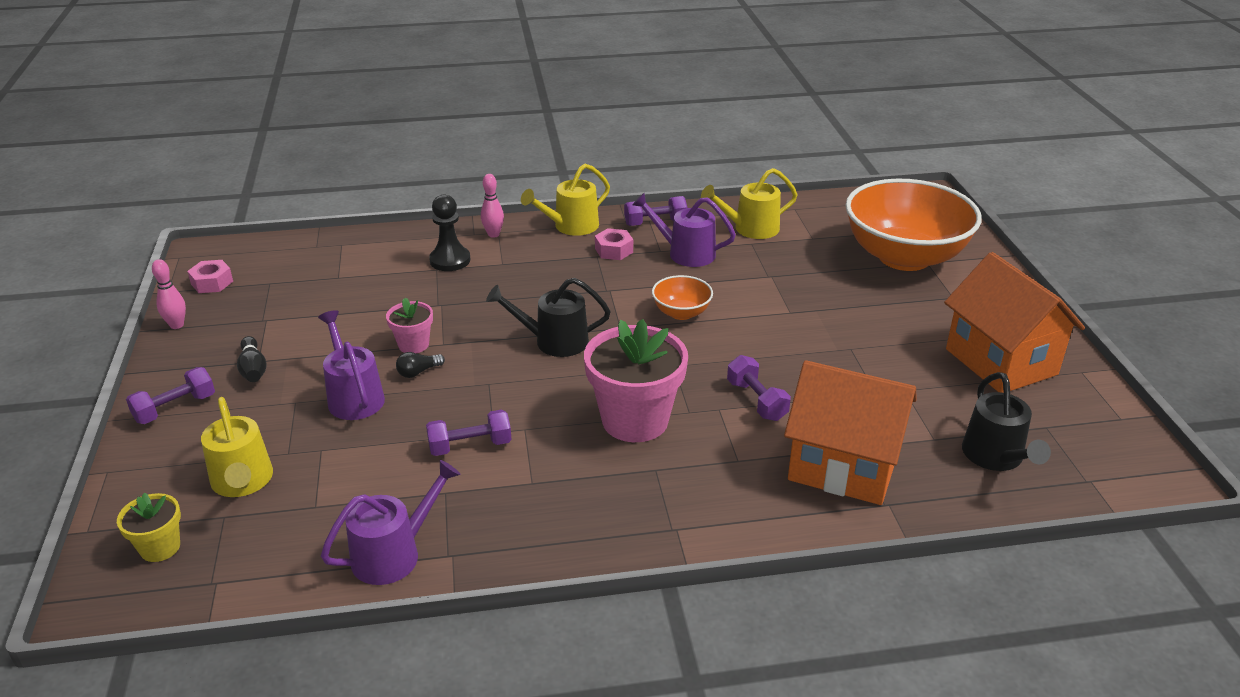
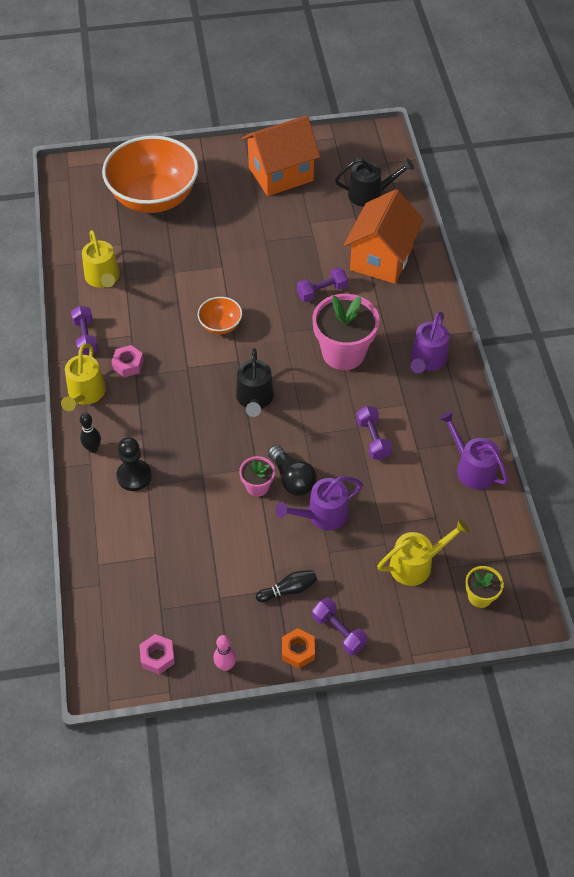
camera: 90 degrees left, 20 degrees up
(166, 376) = (298, 651): none -> orange nut
(418, 372) = (292, 479): black light bulb -> black light bulb, size x1.83
(493, 234) = (93, 448): pink bowling pin -> black bowling pin
(571, 226) = (85, 394): yellow watering can -> yellow watering can turned 45 degrees clockwise
(685, 253) = (137, 319): purple watering can -> purple watering can (427, 360)

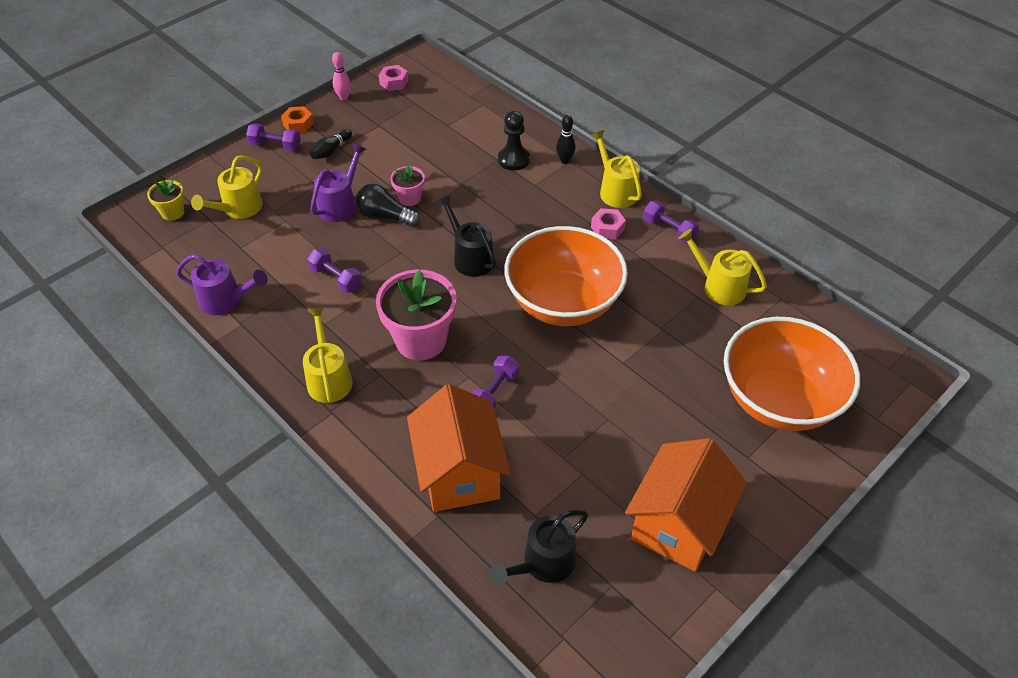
camera: 145 degrees right, 5 degrees down
(220, 325) = (563, 303): orange bowl -> orange bowl, size x2.30
(427, 360) = (328, 378): purple watering can -> yellow watering can

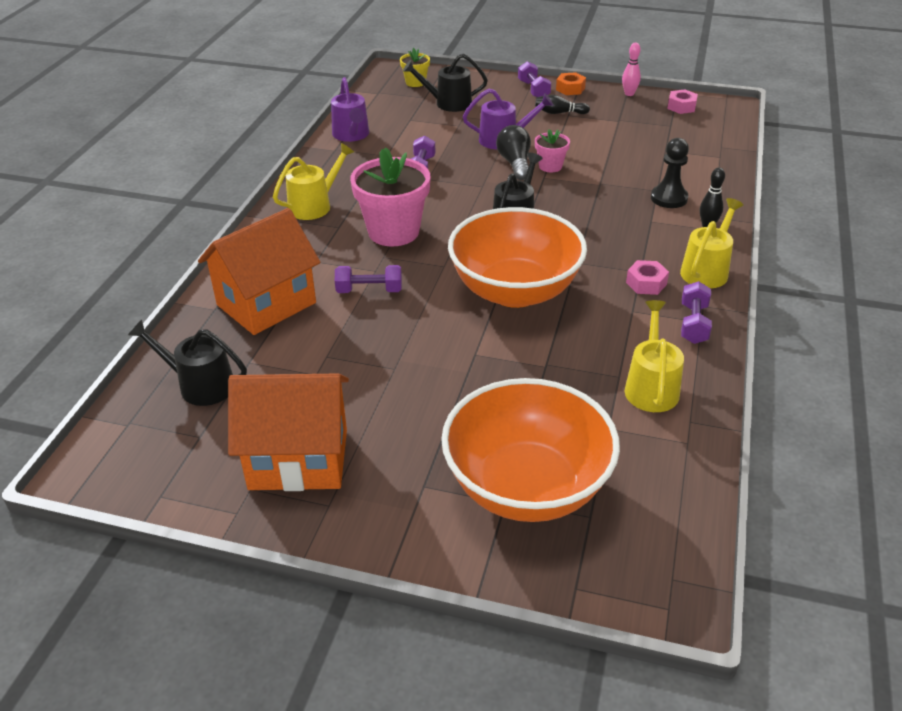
camera: 60 degrees right, 10 degrees down
(239, 209) = (448, 103): yellow watering can -> black watering can

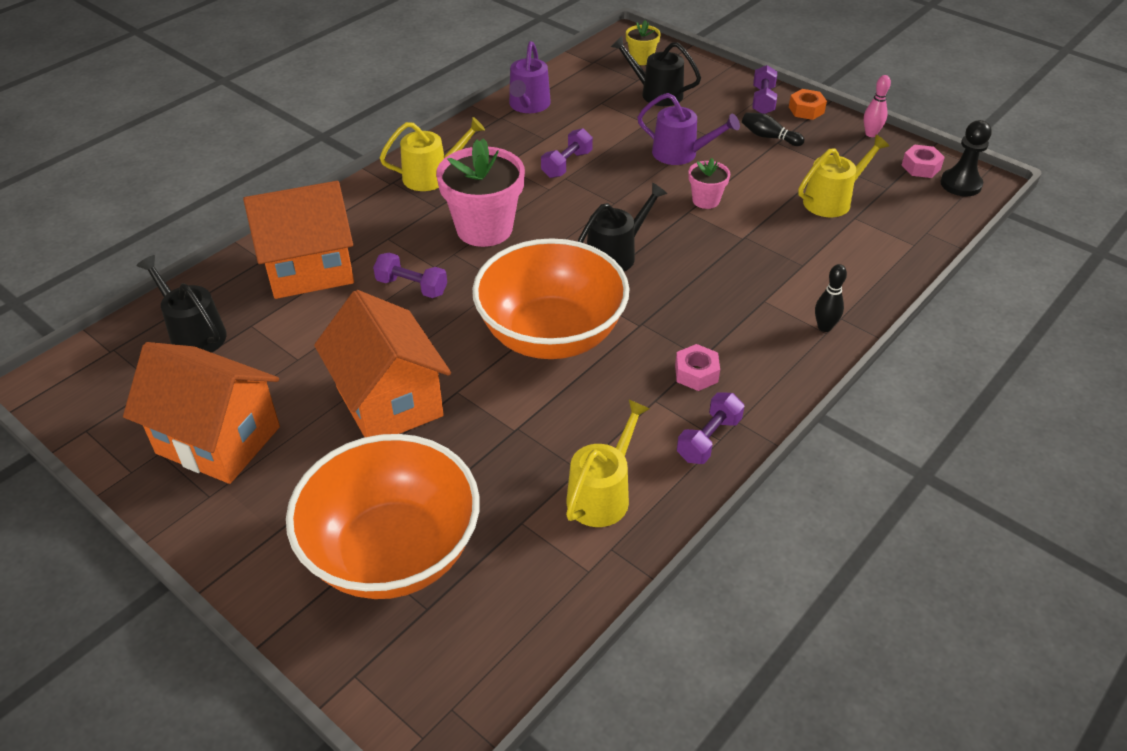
camera: 25 degrees right, 5 degrees up
(425, 380) = (389, 402): none -> orange house
(515, 163) = (670, 186): black light bulb -> none
(669, 198) = (808, 279): black pawn -> black pawn (960, 184)
(706, 270) = (777, 381): yellow watering can -> yellow watering can (832, 200)

